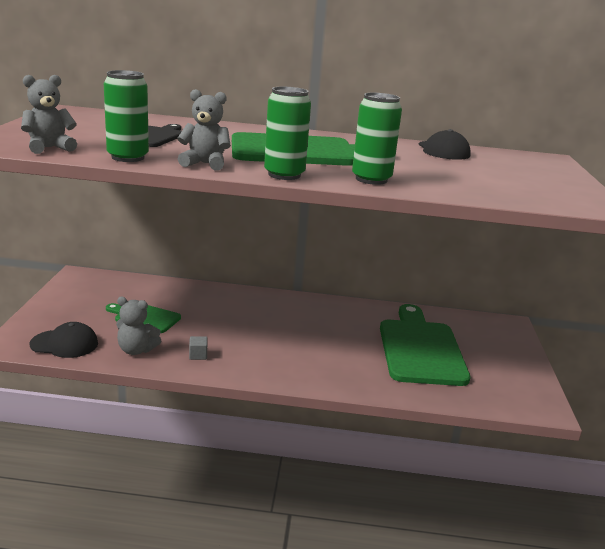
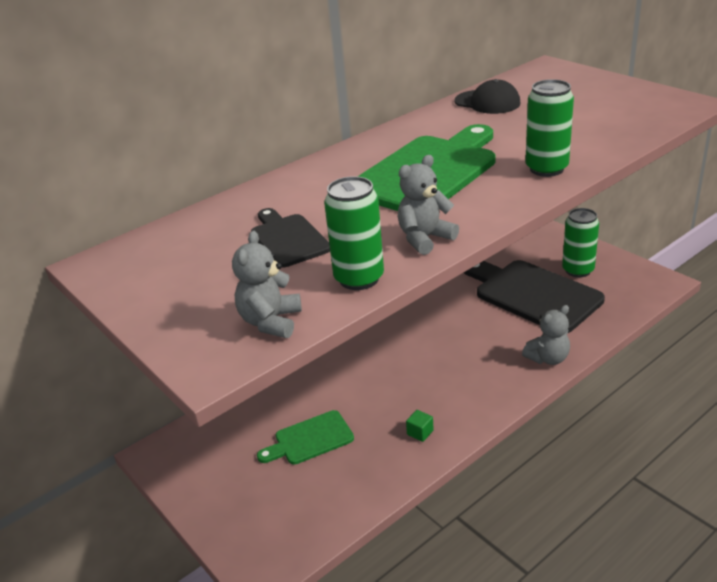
camera: 40 degrees left, 10 degrees up
(64, 344) = (304, 524): black cap -> none
(136, 350) = (369, 472): grey teddy bear -> grey teddy bear (548, 358)
(198, 355) = (420, 432): grey cube -> green cube
(284, 175) = (498, 207): green can -> green can (578, 270)
(420, 349) = (532, 294): green cutting board -> black cutting board

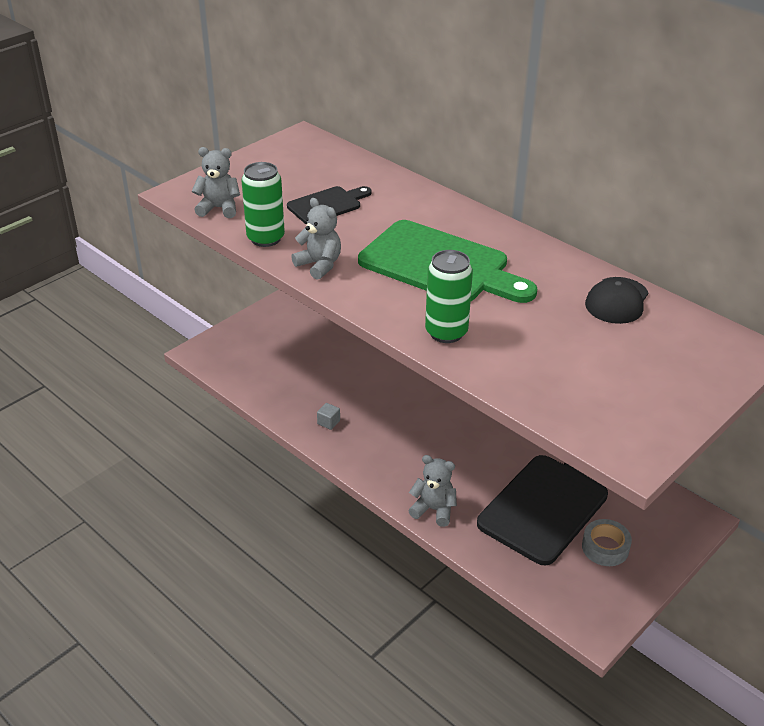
camera: 80 degrees right, 5 degrees up
(310, 439) = (322, 362): green cutting board -> none
(420, 432) = (328, 422): green cube -> grey cube
(548, 358) = (433, 509): grey teddy bear -> grey teddy bear turned 150 degrees clockwise
(578, 270) = (605, 548): green can -> grey tape

